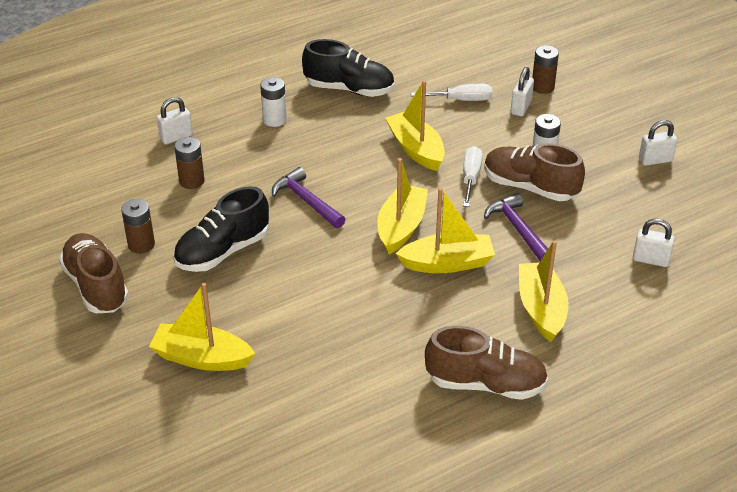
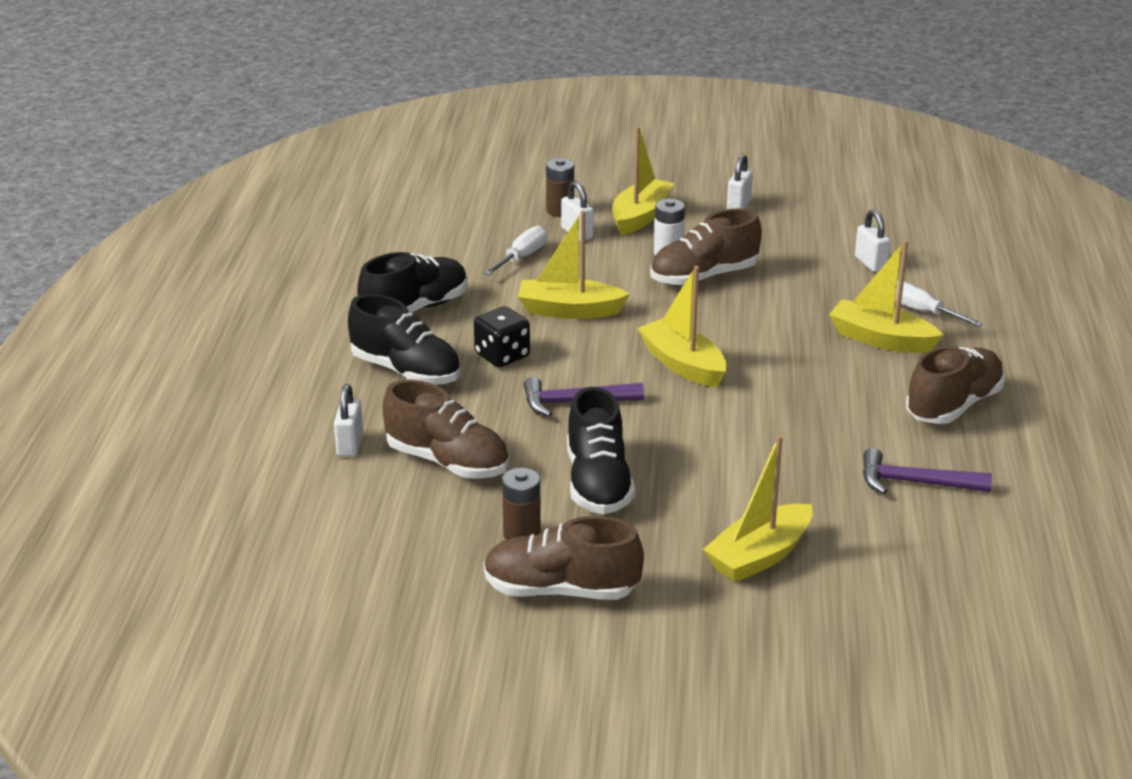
camera: 55 degrees left, 10 degrees down
(192, 181) = (448, 462): brown battery -> brown shoe
(274, 120) = (406, 371): white battery -> black shoe
(331, 147) = (502, 356): none -> black dice
(447, 263) = (766, 361): yellow boat -> yellow boat (640, 216)
(471, 178) = (652, 300): white screwdriver -> white screwdriver (921, 311)
(517, 229) = (757, 307): purple hammer -> purple hammer (914, 483)
(650, 260) = (870, 263): white padlock -> white padlock turned 75 degrees counterclockwise

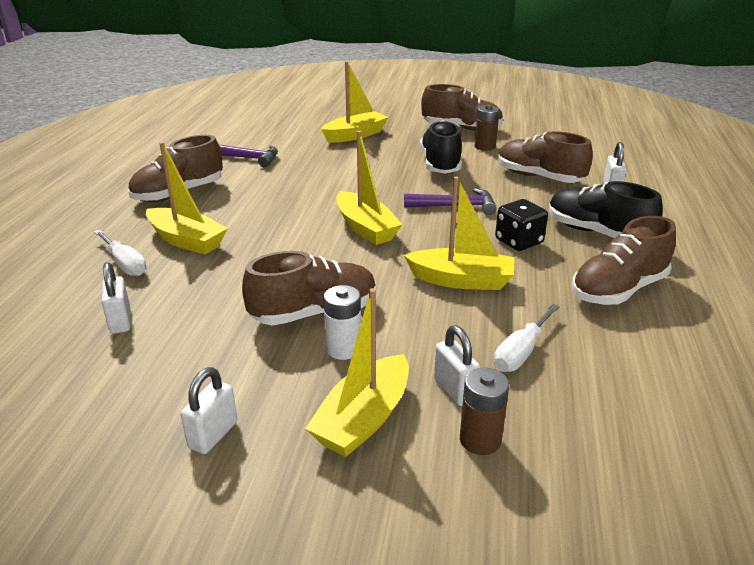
camera: 175 degrees left, 0 degrees up
(415, 309) = (618, 290): black shoe -> brown shoe

